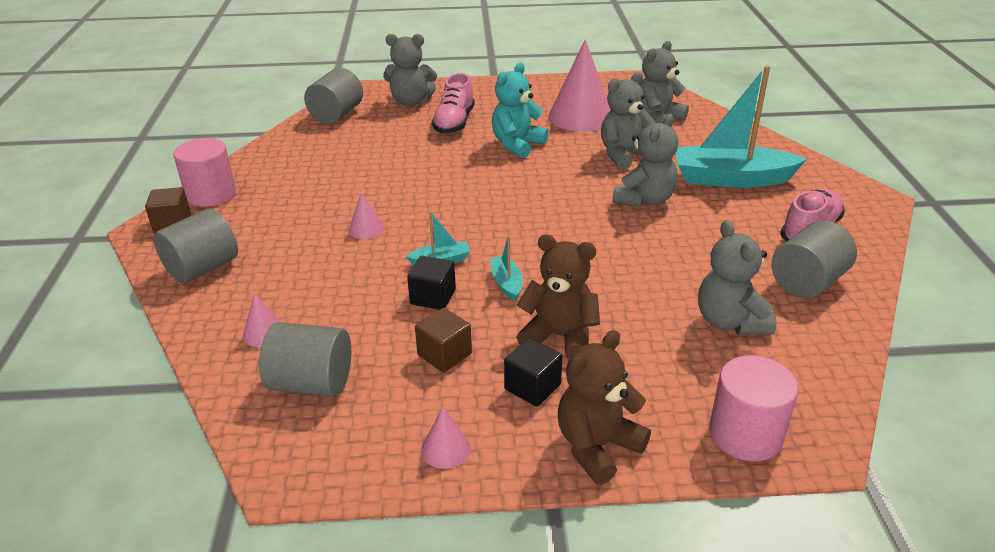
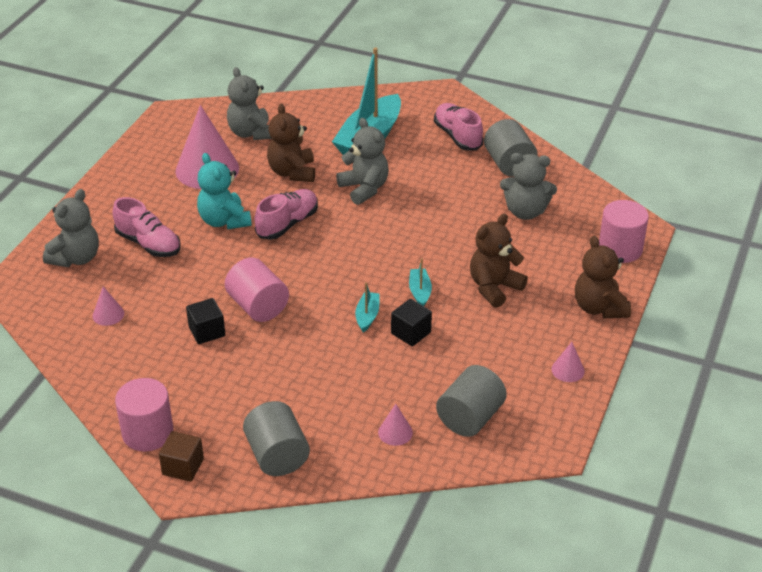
camera: 65 degrees left, 5 degrees up
(336, 115) = (55, 314): grey cylinder -> none
(366, 229) = (290, 345): pink cone -> pink cone (108, 314)
(410, 196) = (258, 306): none -> pink cylinder
(444, 354) = (479, 345): brown cube -> none
(506, 283) = (420, 292): turquoise boat -> turquoise boat turned 75 degrees clockwise
(532, 387) = (535, 316): black cube -> black cube (207, 331)
(544, 175) = (287, 224): none -> pink shoe
(624, 155) = (292, 172): grey teddy bear -> brown teddy bear

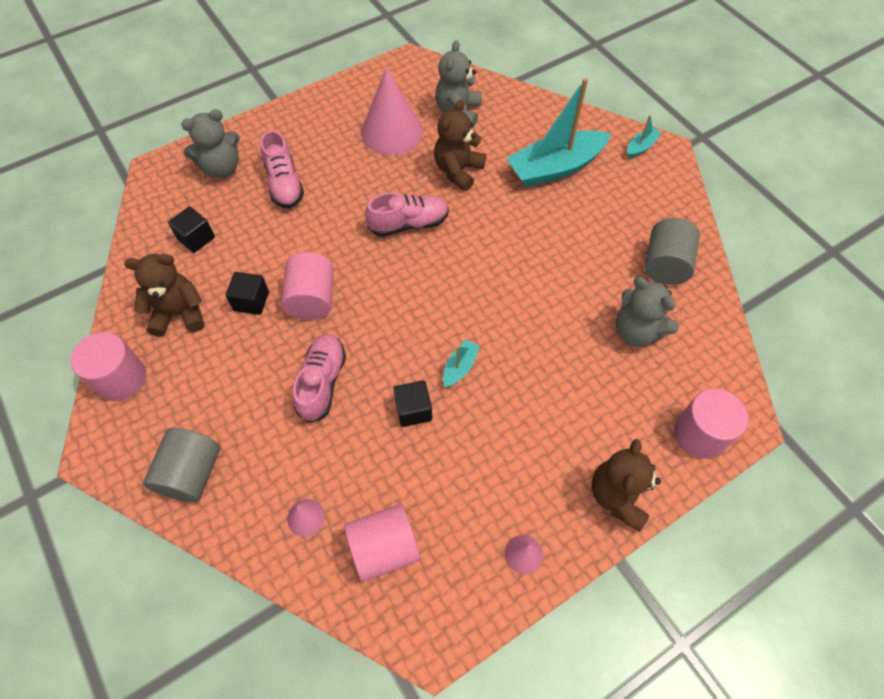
camera: 35 degrees right, 20 degrees up
(108, 314) = (196, 238): pink cone -> black cube
(183, 467) = (115, 433): brown cube -> none
(224, 221) = (361, 192): turquoise teddy bear -> none
(364, 188) = (505, 221): grey teddy bear -> none
(367, 316) = (392, 366): turquoise boat -> turquoise boat (641, 147)
(457, 136) = (639, 207): pink shoe -> pink shoe (322, 382)
(470, 417) = (384, 547): grey cylinder -> pink cylinder
(494, 287) = (533, 405): brown teddy bear -> brown teddy bear (179, 314)

